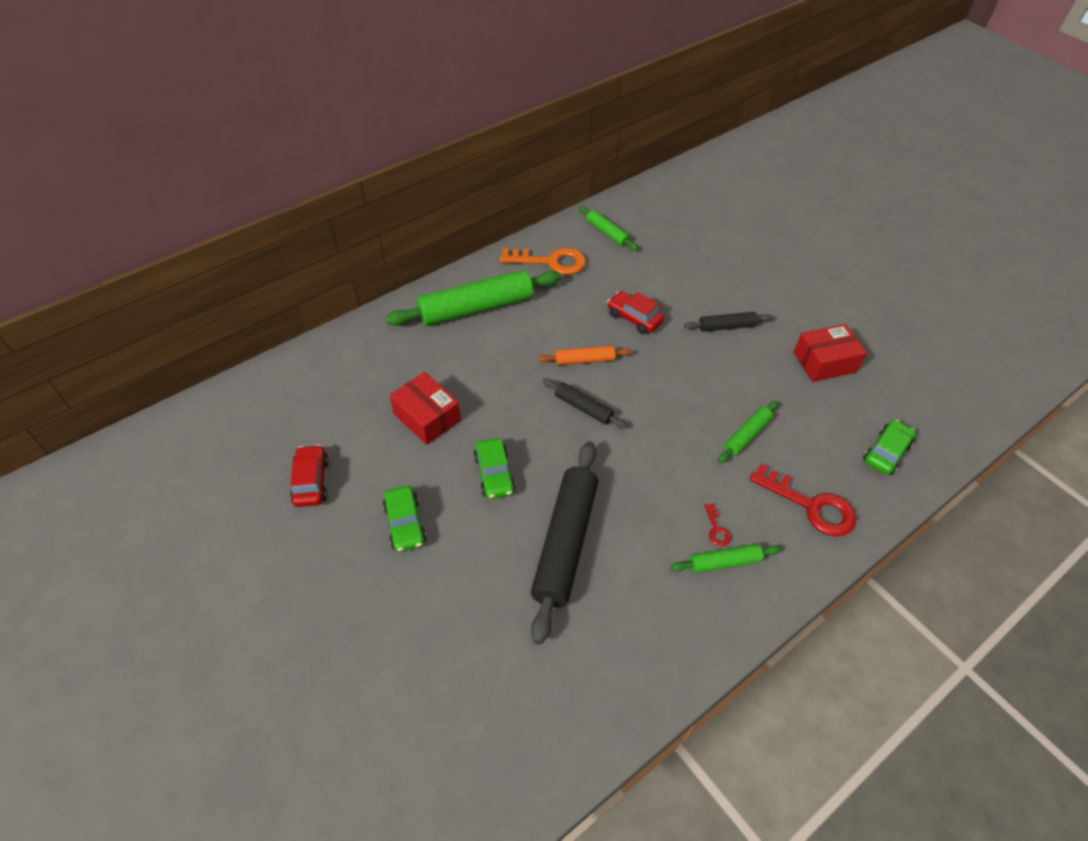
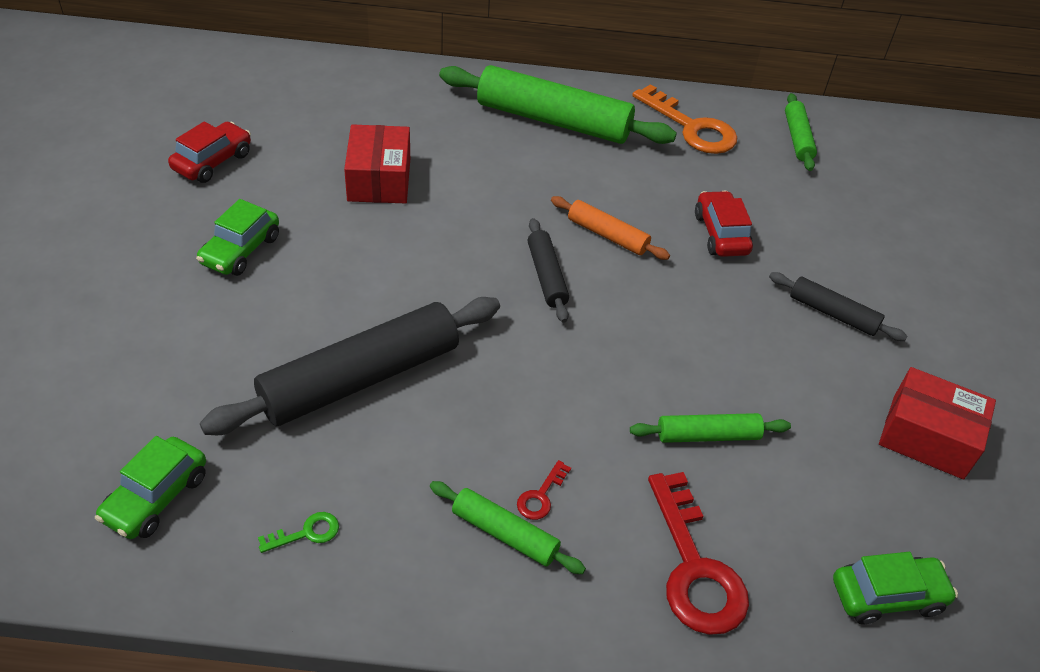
camera: 40 degrees right, 5 degrees down
(494, 474) = (375, 269): green car -> green car (156, 497)
(642, 646) = (306, 533): none -> green key

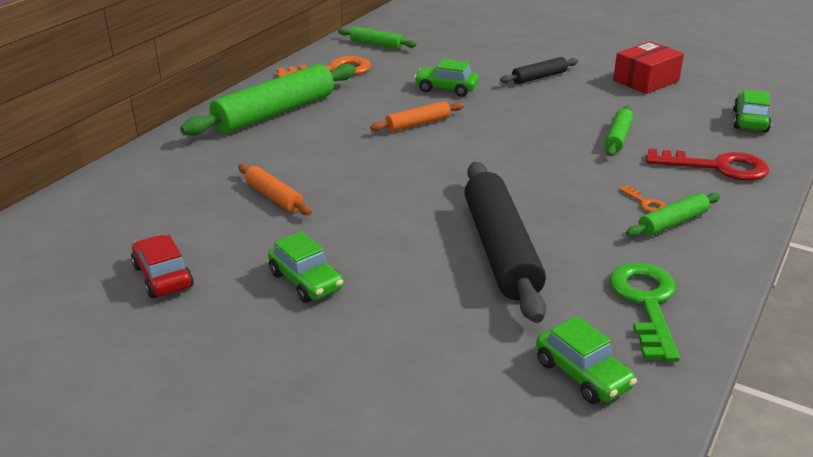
camera: 60 degrees left, 15 degrees down
(306, 533) = (646, 303): green key -> green key, size x2.29
(379, 179) = (274, 197): red box -> orange rolling pin
(541, 496) = (645, 203): red key -> orange key
(547, 276) = (442, 154): black rolling pin -> none
(721, 234) = (446, 89): red car -> green car

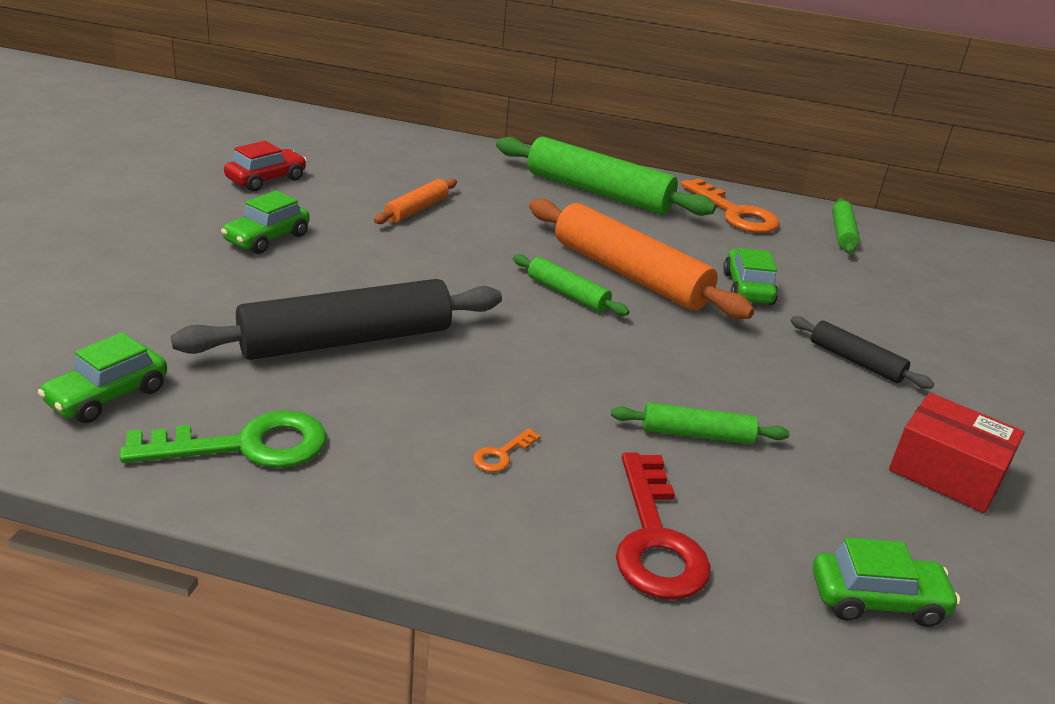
camera: 70 degrees right, 0 degrees up
(418, 124) = (630, 274): orange rolling pin -> orange rolling pin, size x2.01
(672, 222) = (453, 478): green rolling pin -> green rolling pin (567, 294)

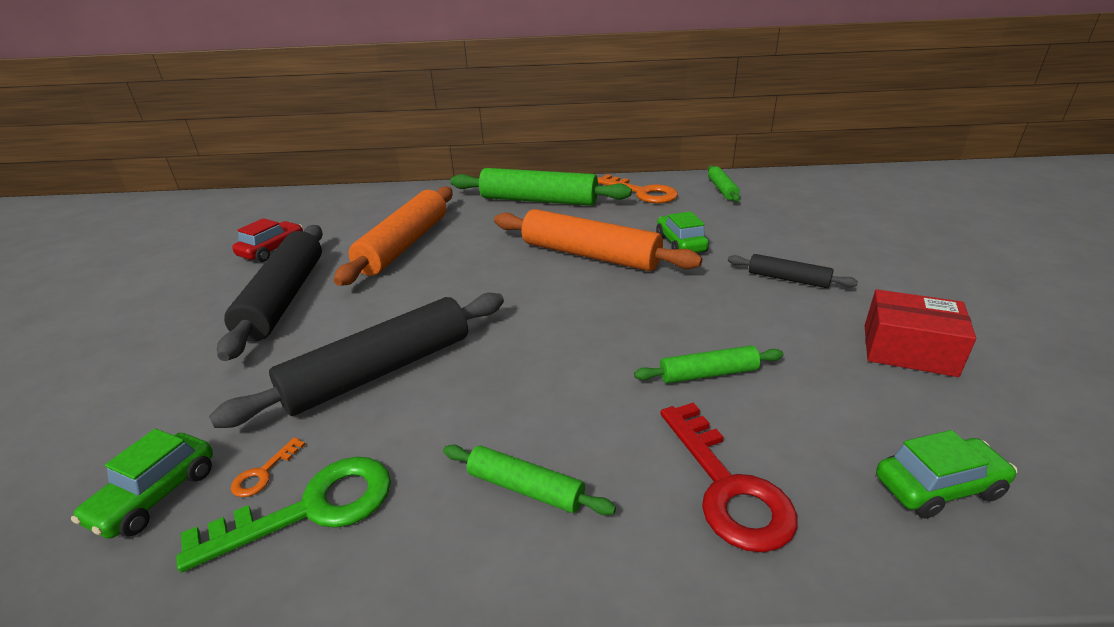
camera: 10 degrees left, 0 degrees up
(267, 238) = (284, 298): green car -> black rolling pin
(417, 210) = (405, 245): orange rolling pin -> orange rolling pin, size x2.01
(501, 454) = (557, 443): orange key -> orange key (263, 473)
(567, 294) = (550, 282): green rolling pin -> green rolling pin (525, 488)

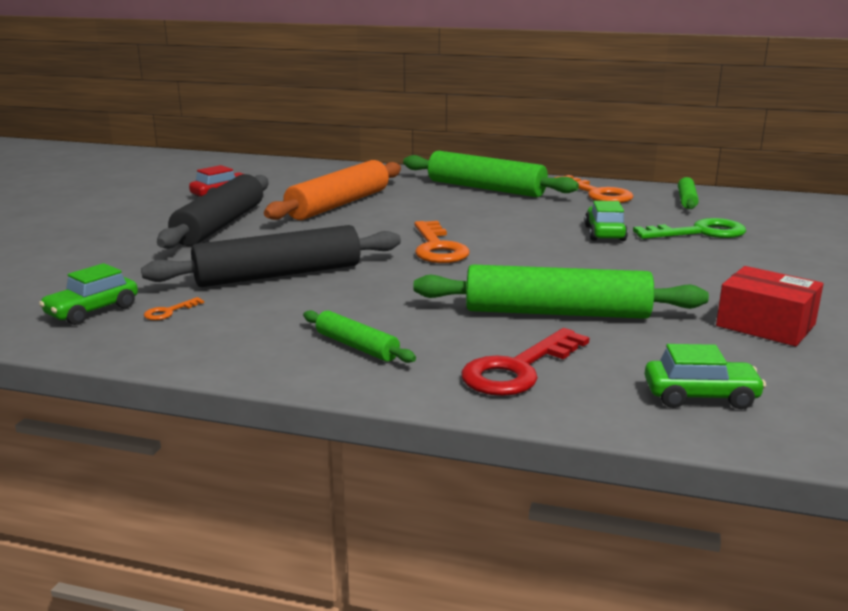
camera: 15 degrees right, 10 degrees down
(311, 509) = (196, 332): green key -> green key (699, 232)
(535, 293) = (437, 248): none -> orange key
(590, 255) = (508, 230): orange rolling pin -> none
(708, 374) = (556, 313): green rolling pin -> green rolling pin, size x2.01
(727, 487) = (518, 369): red key -> red key turned 45 degrees clockwise
(788, 279) = (692, 268): black rolling pin -> none

